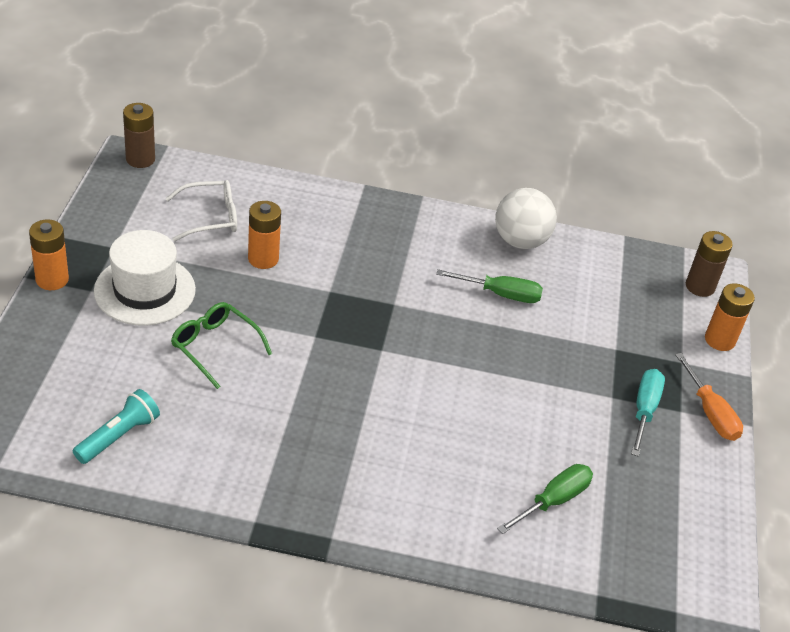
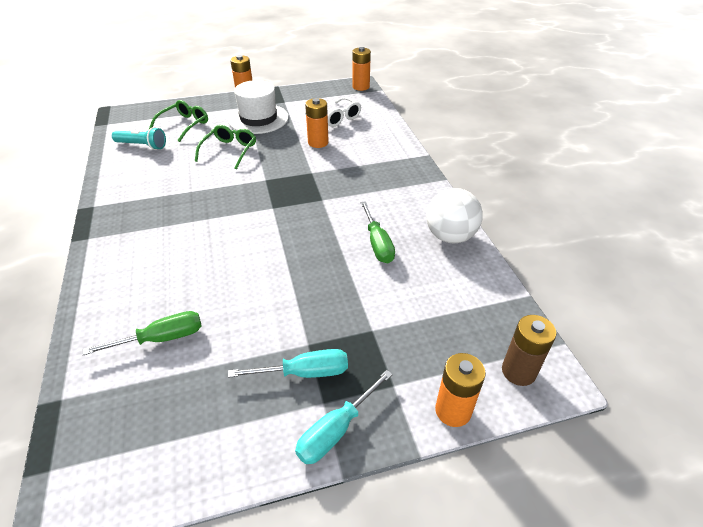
camera: 70 degrees right, 0 degrees up
(91, 374) = (184, 125): none -> green glasses
(140, 159) = (361, 87): brown battery -> orange battery
(553, 501) = (161, 339): green screwdriver -> green screwdriver turned 45 degrees counterclockwise
(710, 412) = (336, 429): orange screwdriver -> turquoise screwdriver

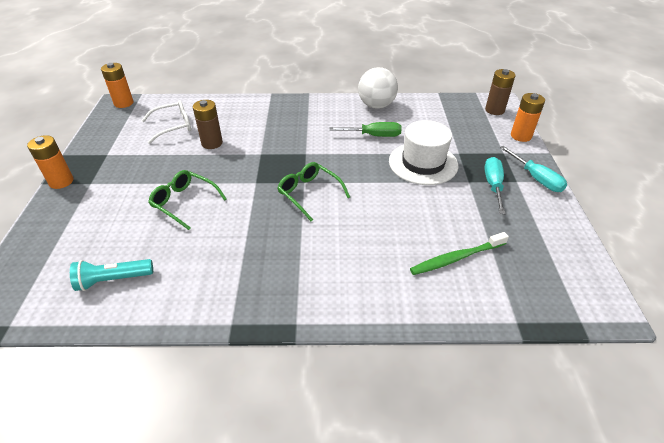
camera: 75 degrees left, 0 degrees up
(142, 146) = (113, 280): turquoise flashlight -> turquoise flashlight turned 135 degrees counterclockwise
(161, 339) = (456, 258): green screwdriver -> green toothbrush
(184, 125) = (91, 238): green glasses -> green glasses (309, 194)
(258, 119) = (130, 176): white hat -> white hat (423, 163)
(318, 142) = (212, 143): orange battery -> brown battery

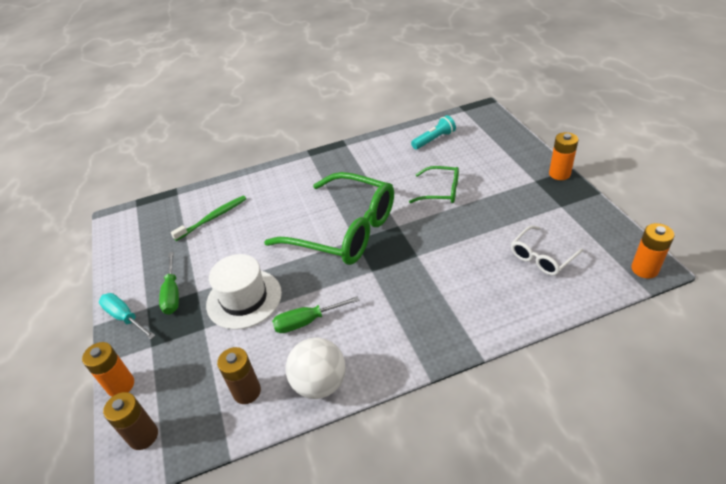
camera: 165 degrees right, 0 degrees up
(212, 143) = (477, 250): brown battery -> brown battery (247, 391)
(309, 194) = (343, 230): green glasses -> green glasses, size x2.10
(493, 186) = (172, 293): turquoise screwdriver -> green screwdriver

